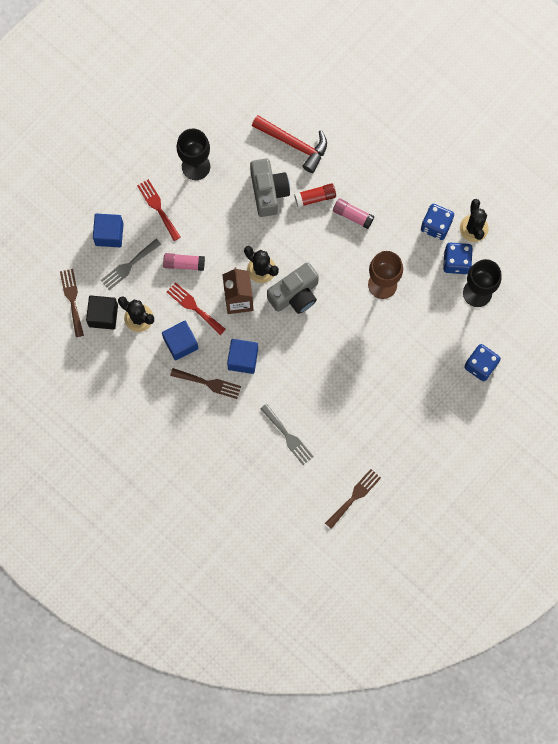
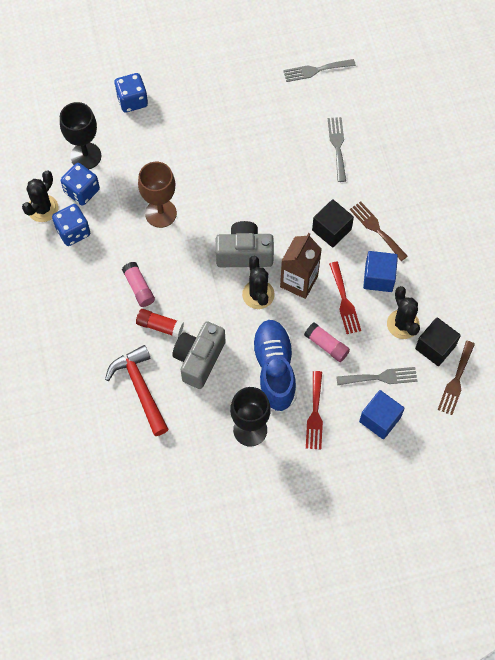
camera: 145 degrees left, 10 degrees down
(209, 220) = (274, 370): none -> blue shoe
(243, 359) = (331, 230): blue cube -> black cube
(354, 496) = (315, 70): brown fork -> grey fork

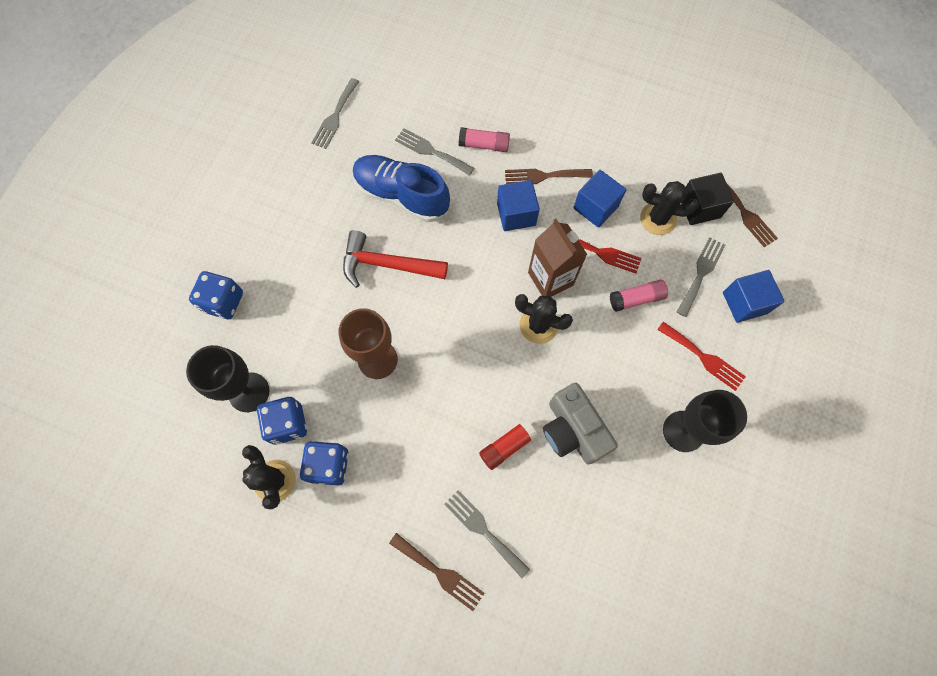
camera: 55 degrees left, 5 degrees up
(52, 336) = (440, 573): none -> brown fork
(96, 345) = (483, 530): none -> grey fork
(139, 288) = (447, 438): pink glue stick -> pink glue stick (484, 145)
(140, 388) = (566, 514): red hammer -> red hammer (387, 265)
(244, 253) = (484, 308): grey camera -> none
(274, 370) = (631, 364): blue shoe -> blue shoe (401, 196)
(331, 230) = (516, 214): black cube -> blue cube

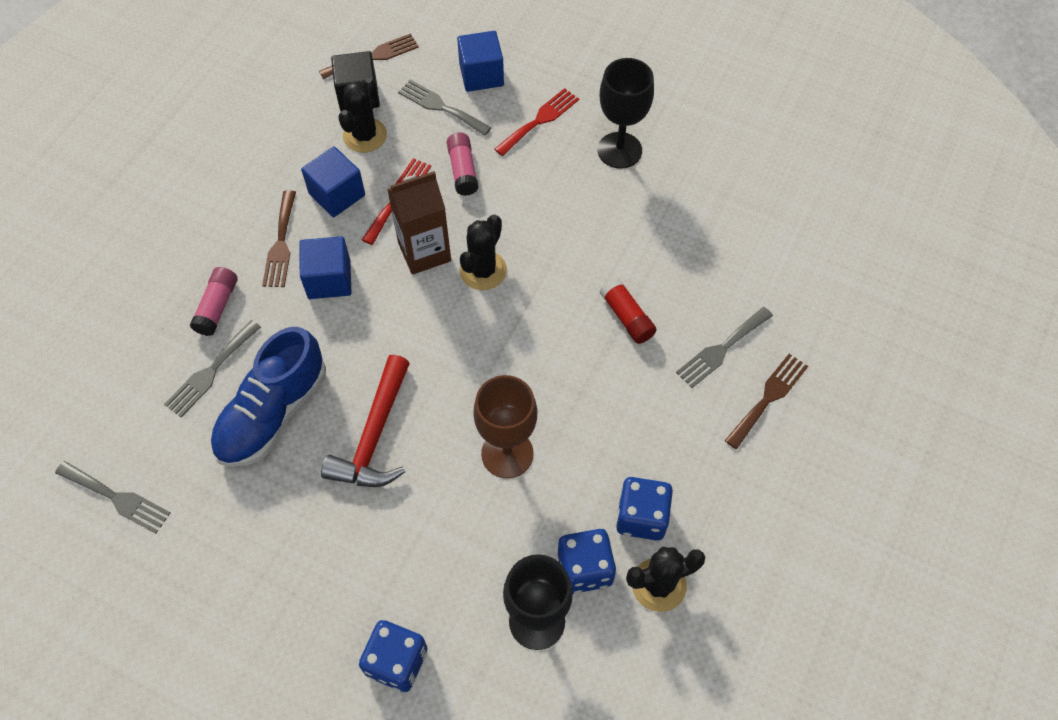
camera: 85 degrees left, 10 degrees down
(572, 431) = (613, 251): grey camera -> none

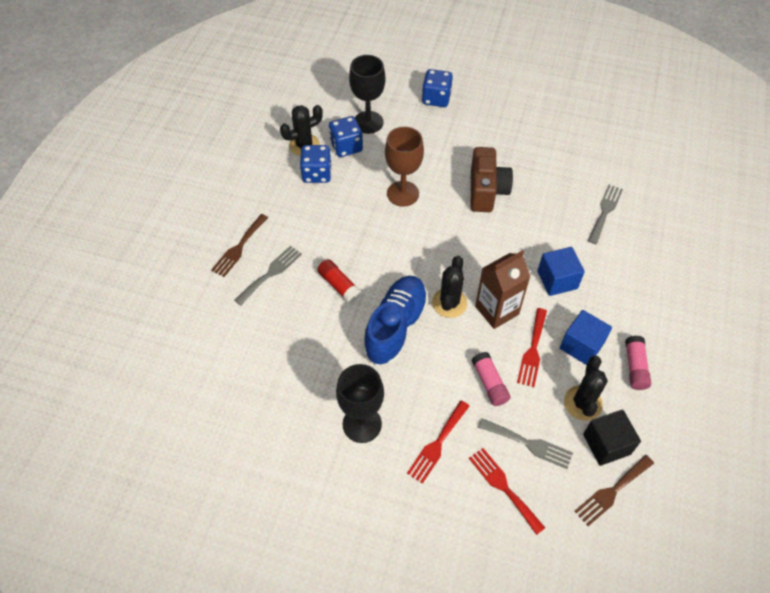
camera: 170 degrees right, 5 degrees down
(117, 498) = (619, 142): grey fork -> none
(217, 307) = (624, 250): pink glue stick -> pink glue stick (635, 367)
(273, 413) = (554, 195): blue shoe -> blue shoe (395, 327)
(281, 244) = (604, 300): brown fork -> none
(374, 436) = (486, 191): red hammer -> brown camera
(481, 75) = (503, 487): blue cube -> red fork

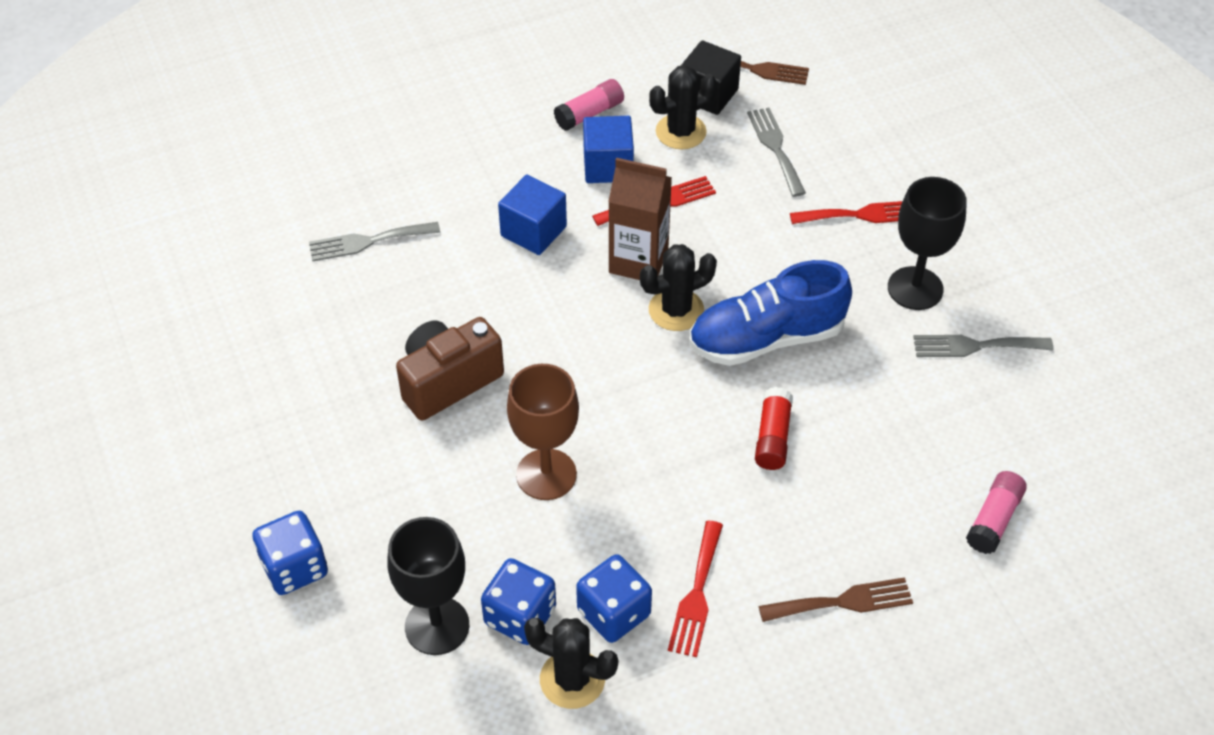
camera: 130 degrees left, 5 degrees down
(270, 273) = (838, 527): grey fork -> grey fork (975, 346)
(489, 383) = (742, 214): pink glue stick -> pink glue stick (994, 520)
(503, 487) = (842, 142): red fork -> red fork (696, 594)

